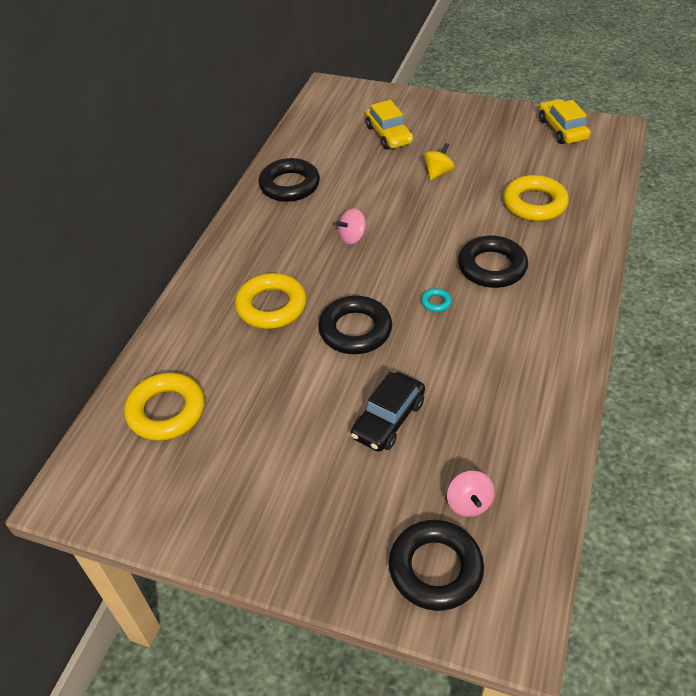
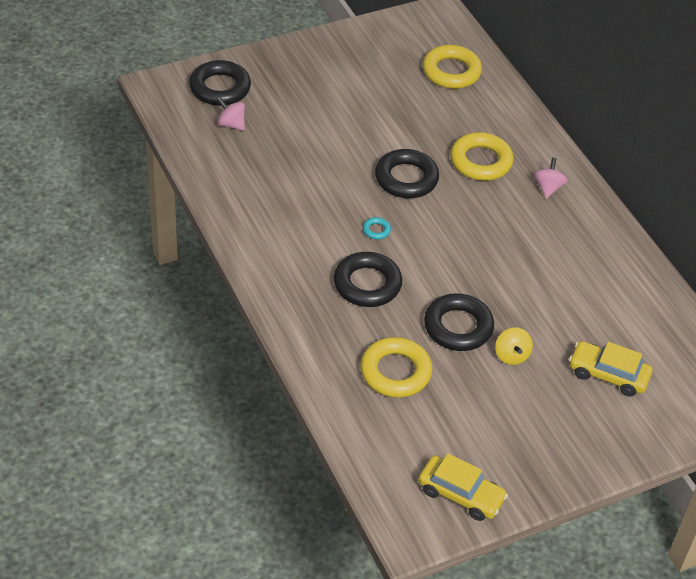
camera: 130 degrees right, 0 degrees up
(289, 185) = (610, 263): black ring -> black ring (458, 327)
(352, 237) = (498, 246): pink spinning top -> pink spinning top (548, 188)
(388, 419) = (321, 139): black car -> none

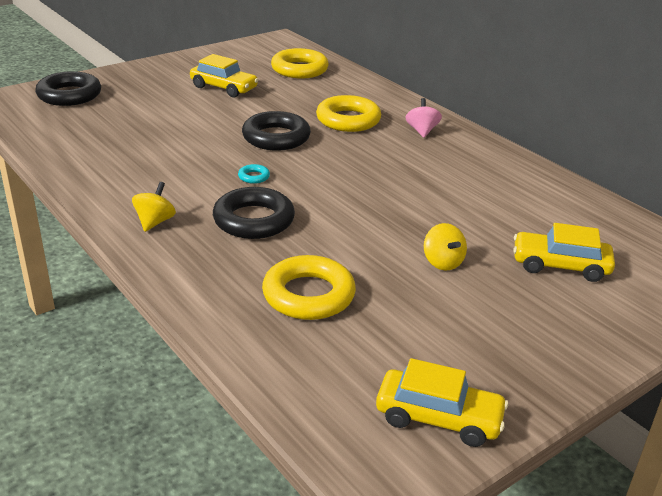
camera: 10 degrees left, 15 degrees down
(231, 124) = (82, 117): pink spinning top -> none
(286, 274) = (155, 222): none -> yellow spinning top
(369, 94) = (224, 88): none -> yellow car
(458, 327) = (371, 244): black ring -> none

